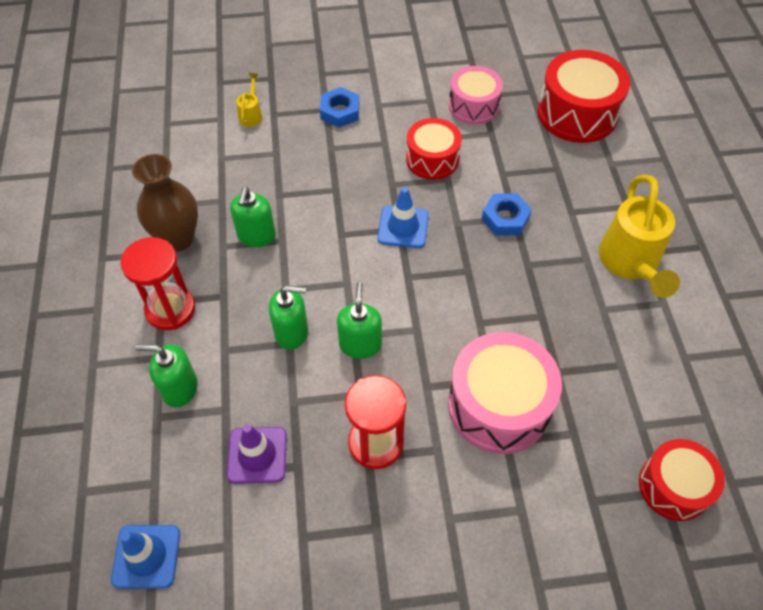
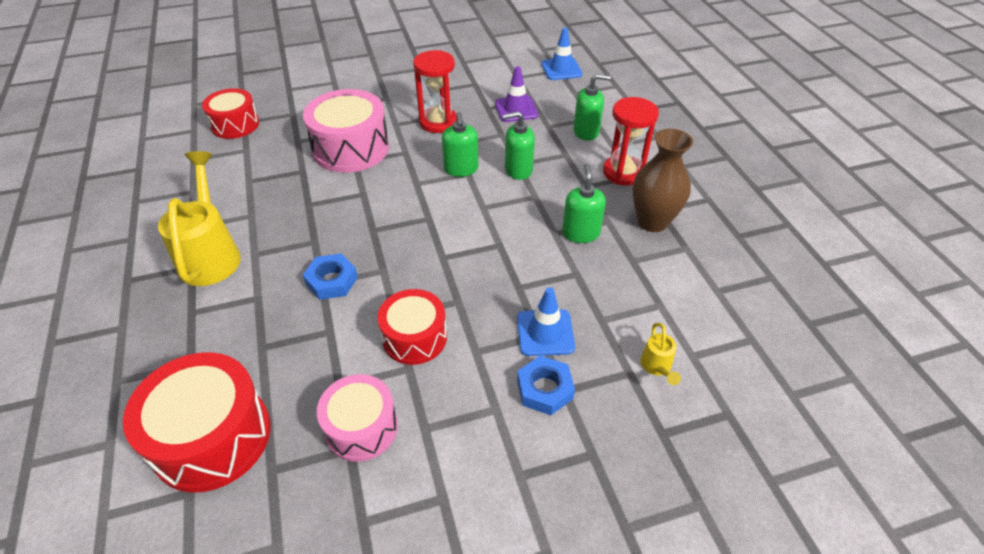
camera: 170 degrees right, 10 degrees down
(403, 227) = (439, 259): blue traffic cone -> blue traffic cone (545, 333)

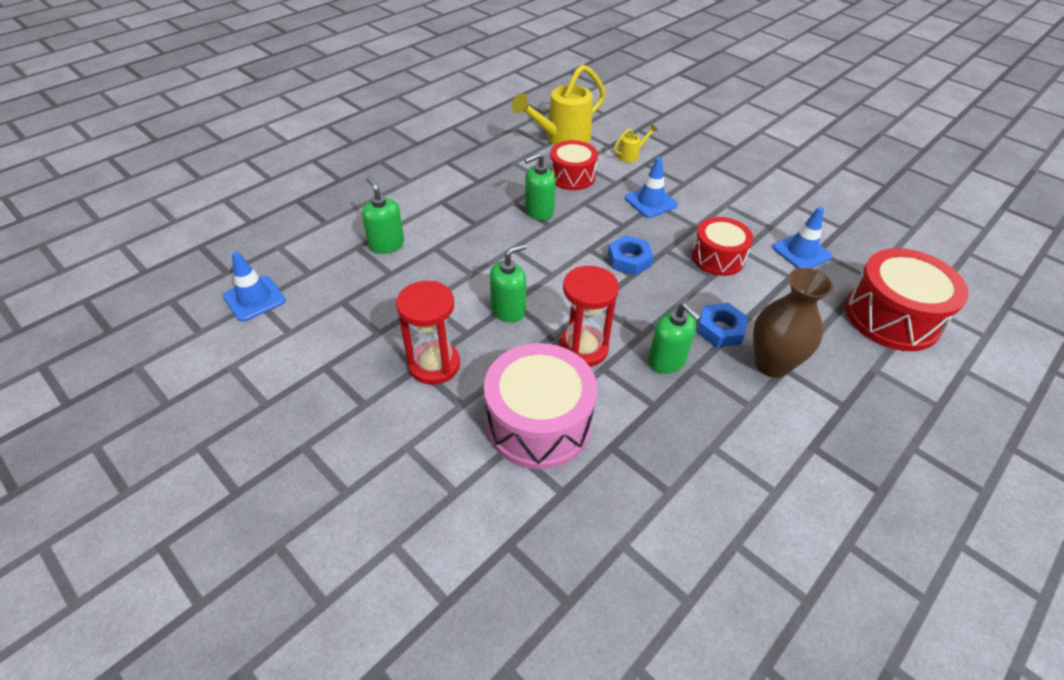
camera: 120 degrees left, 0 degrees up
(211, 254) = (786, 442): yellow watering can -> yellow watering can (562, 138)
(235, 125) = (583, 609): red drum -> red drum (572, 176)
(361, 427) = (801, 252): pink drum -> blue traffic cone
(516, 109) = (369, 308): purple traffic cone -> none
(518, 170) = (481, 270): green soap dispenser -> green soap dispenser (666, 361)
(545, 389) = (691, 190): blue nut -> blue nut (629, 260)
(623, 172) = (440, 208): red hourglass -> red hourglass (583, 348)
(652, 222) = (496, 181): brown vase -> brown vase (771, 364)

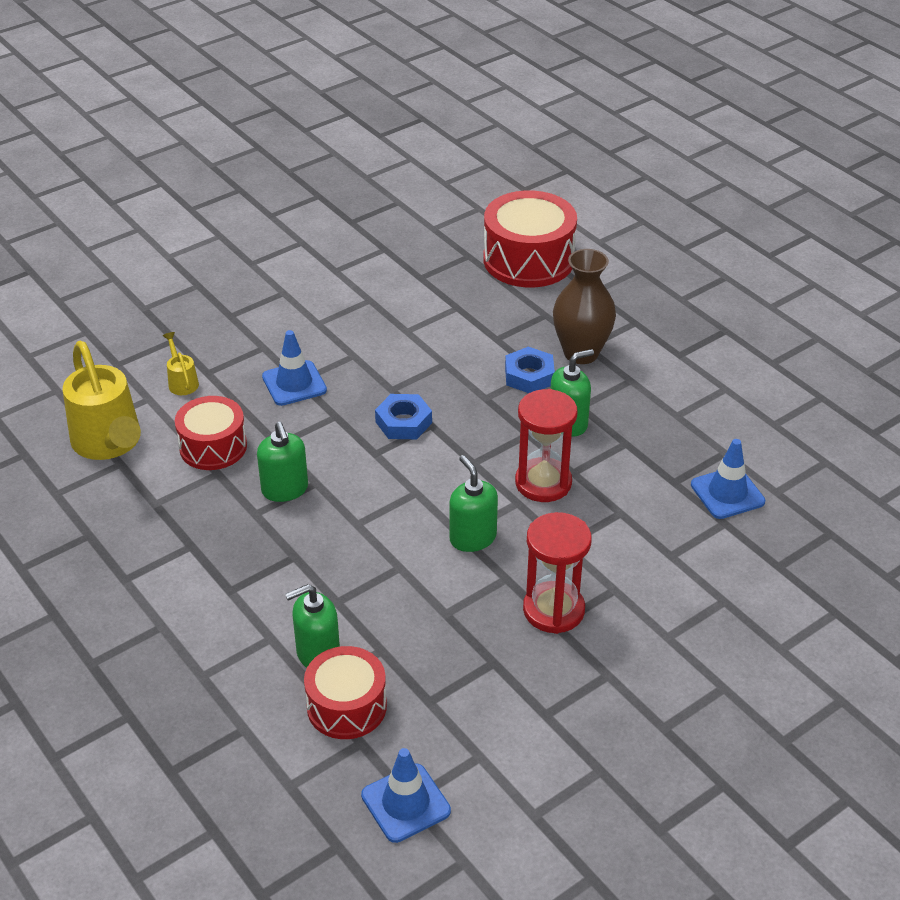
camera: 80 degrees left, 5 degrees down
(538, 423) = (642, 530): pink drum -> none
(717, 257) = (415, 352): red drum -> red drum (346, 706)
(801, 252) = (420, 289): blue traffic cone -> blue traffic cone (727, 493)

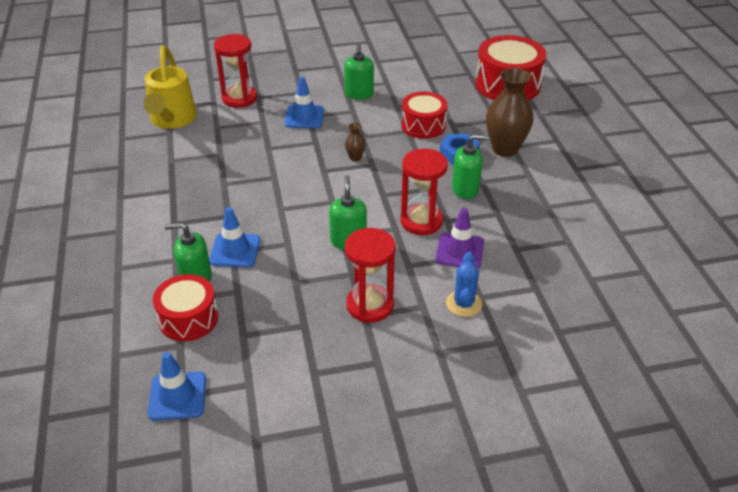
camera: 25 degrees right, 0 degrees up
(182, 382) = (239, 98): yellow watering can -> red hourglass
(213, 447) = (229, 138): red drum -> red drum (423, 125)
(285, 489) = (252, 175): green soap dispenser -> green soap dispenser (359, 94)
(403, 422) = (355, 158): blue nut -> brown vase
(612, 506) = (459, 251): none -> purple traffic cone
(658, 570) = (463, 304): none -> blue cactus
(727, 493) = (551, 269): blue traffic cone -> blue traffic cone (235, 250)

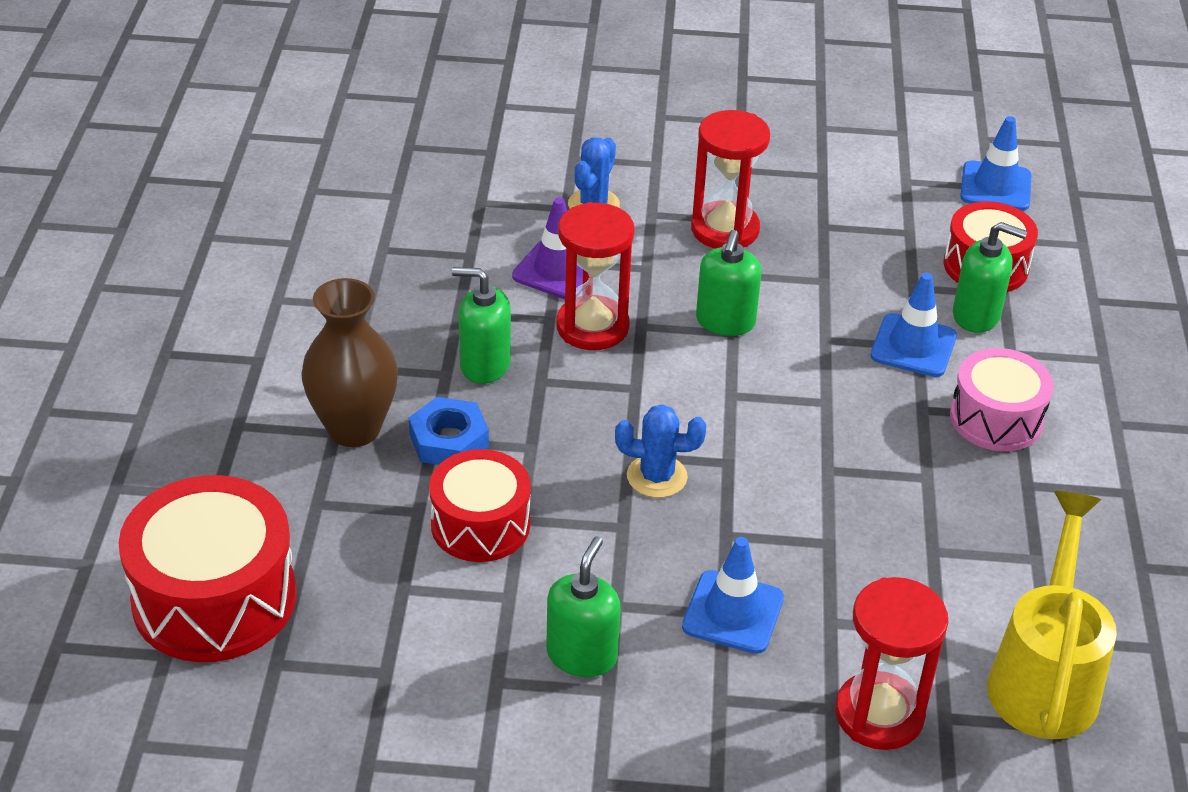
camera: 165 degrees left, 0 degrees up
(187, 219) = (996, 418): none -> pink drum
(355, 158) = (657, 476): brown vase -> blue cactus

